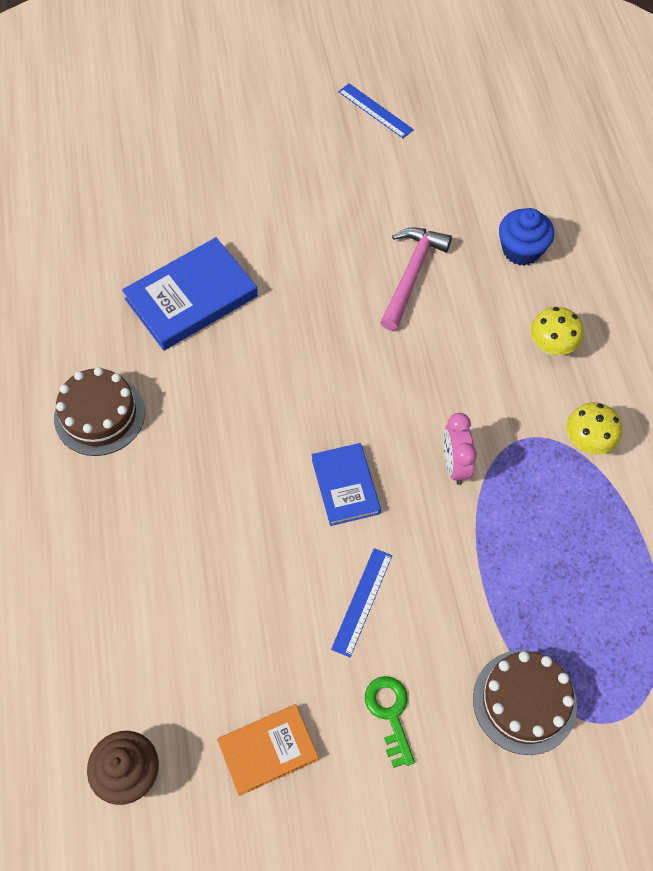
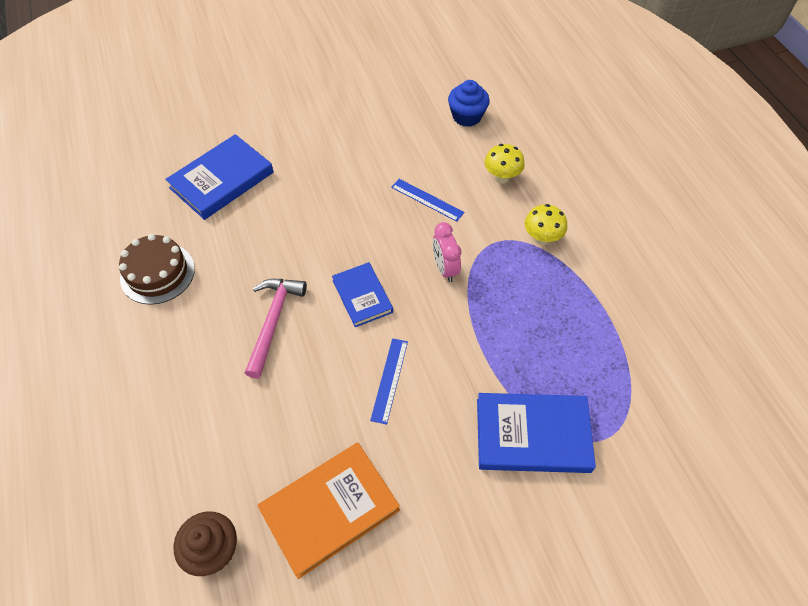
camera: 10 degrees left, 5 degrees down
(268, 750) = (330, 510): orange book -> orange book, size x1.61
(375, 110) = (344, 40): blue ruler -> blue ruler (427, 200)
(390, 713) = (426, 463): green key -> none
(411, 275) = (389, 143): pink hammer -> pink hammer (273, 321)
(524, 701) = (532, 435): brown cake -> blue book

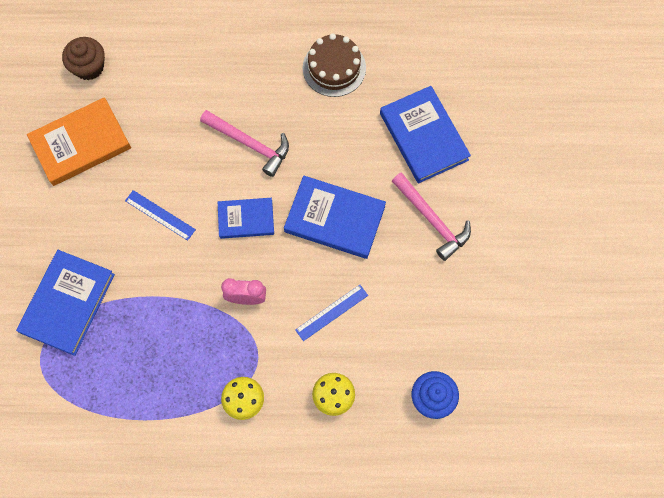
camera: 110 degrees right, 15 degrees up
(307, 154) = (432, 220): none -> pink hammer
(330, 510) = (81, 144): orange book -> orange book turned 75 degrees clockwise
(333, 223) = (335, 219): none -> blue book

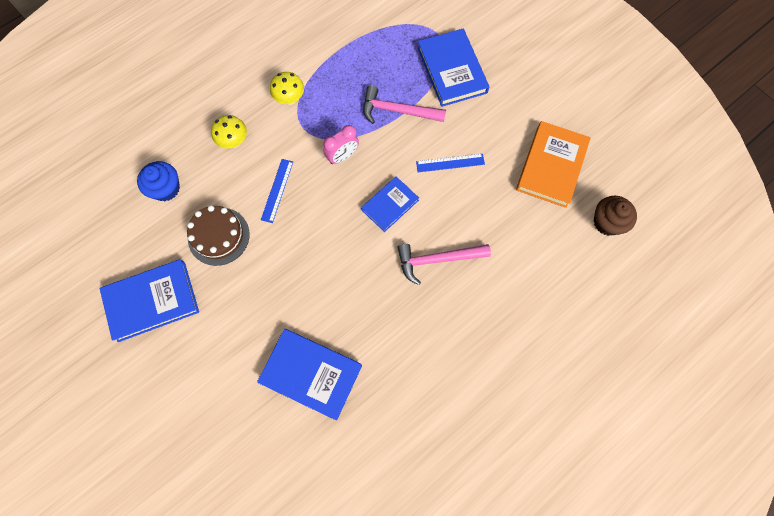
camera: 140 degrees right, 0 degrees up
(334, 68) = (430, 375): brown cake -> brown cake (218, 236)
(335, 219) = (327, 254): blue book -> blue book (152, 301)
(432, 220) = (254, 310): pink hammer -> pink hammer (397, 111)

